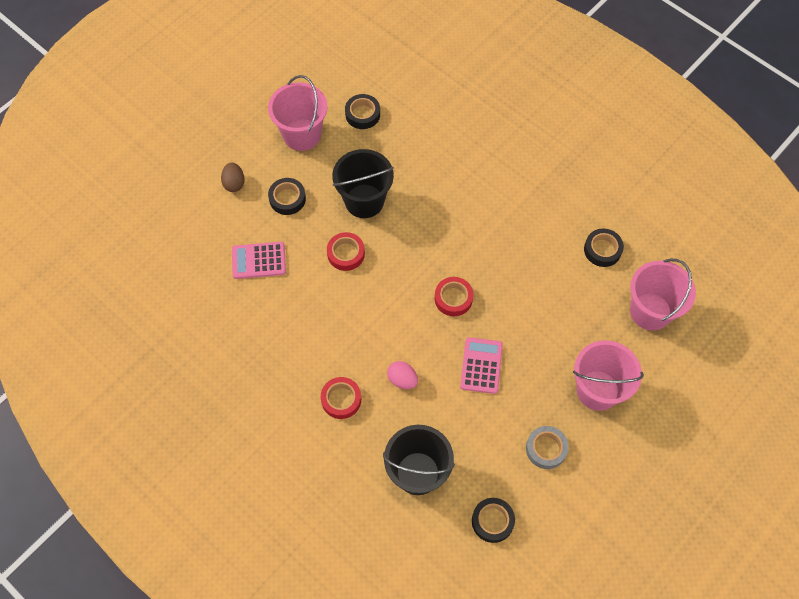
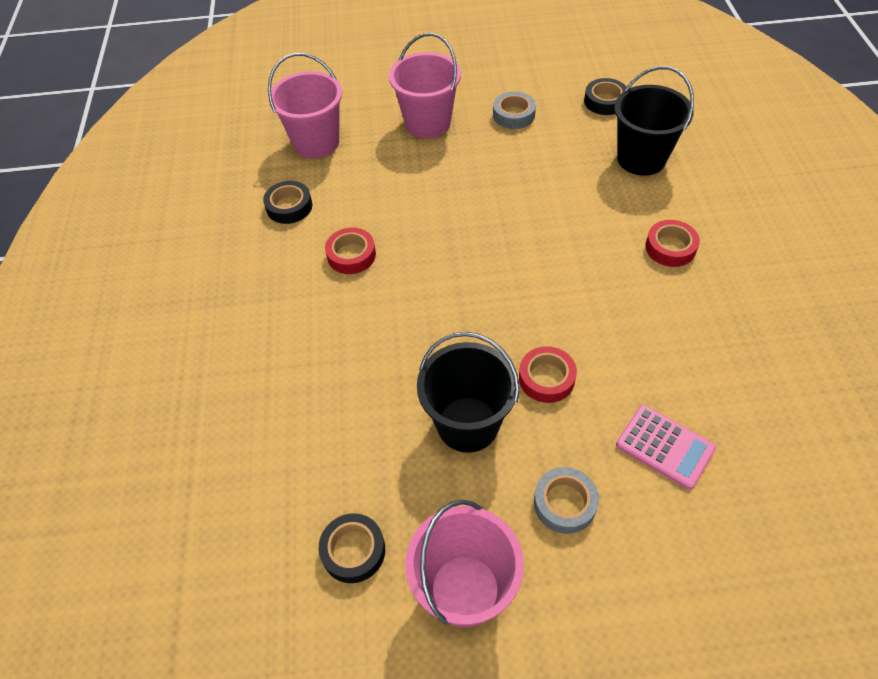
camera: 135 degrees left, 10 degrees down
(234, 183) = (626, 589): brown egg -> none
(287, 199) = (564, 503): black tape -> grey tape
(402, 380) = (592, 227): pink egg -> none
(453, 298) = (473, 258): red tape -> red tape (351, 255)
(481, 365) = (505, 193): pink calculator -> none

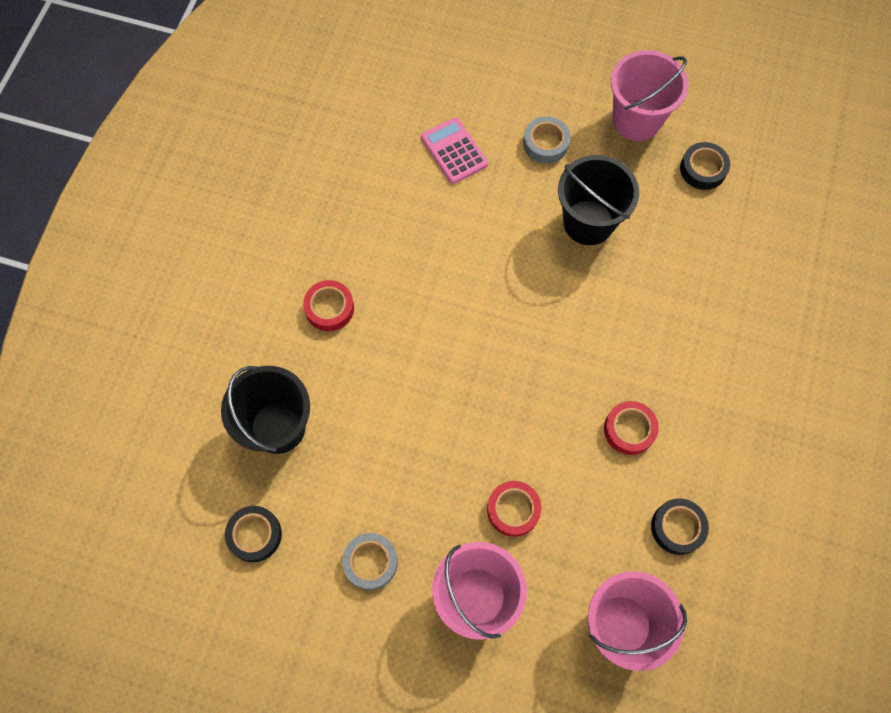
camera: 160 degrees left, 15 degrees up
(546, 378) = (509, 233): red tape -> red tape (513, 510)

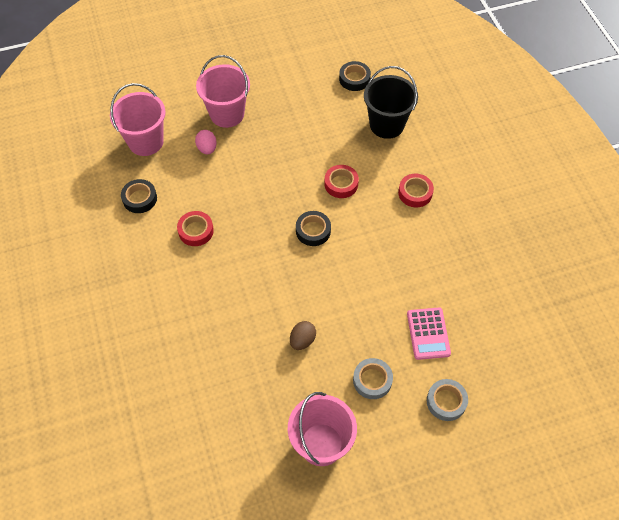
camera: 145 degrees right, 10 degrees down
(370, 562) = (290, 99): grey tape -> grey tape (446, 401)
(454, 151) = (428, 333): pink calculator -> pink calculator turned 60 degrees clockwise
(513, 510) = (235, 158): red tape -> red tape (341, 184)
(541, 552) = (207, 148): none -> pink egg
(588, 222) = (302, 340): black bucket -> brown egg
(703, 169) = (247, 434): black tape -> black tape (313, 231)

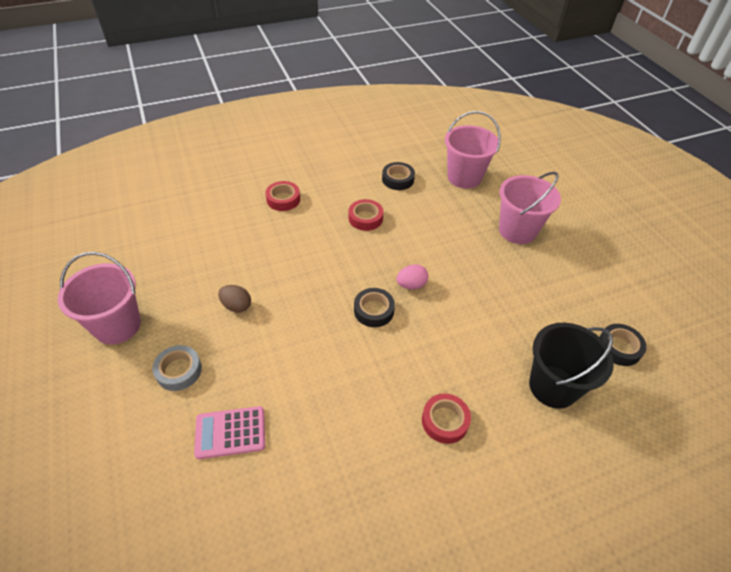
camera: 85 degrees right, 10 degrees down
(207, 148) = (467, 219): pink egg -> pink egg (411, 285)
(341, 184) = (444, 336): red tape -> red tape (283, 199)
(446, 401) = (135, 451): grey tape -> none

